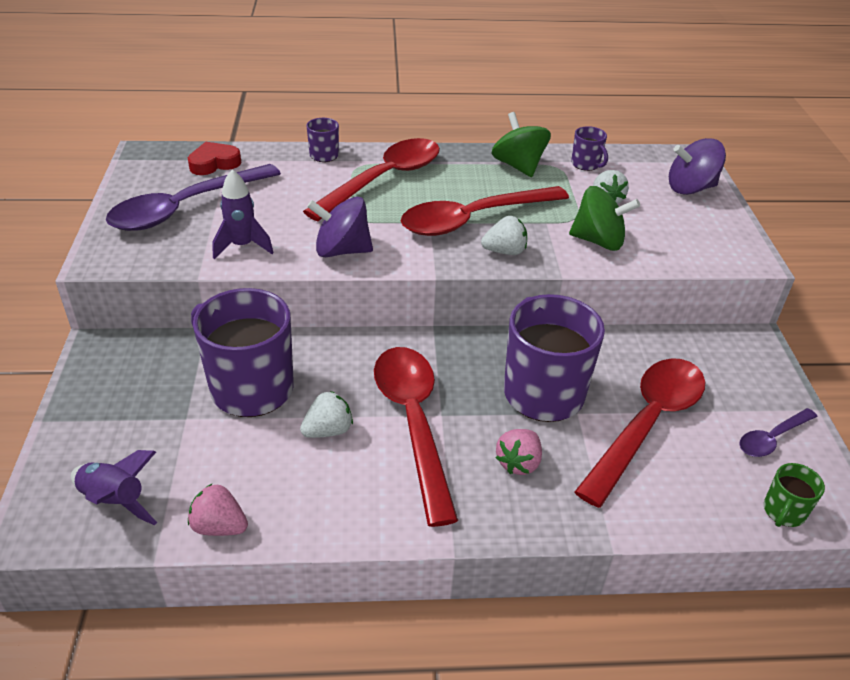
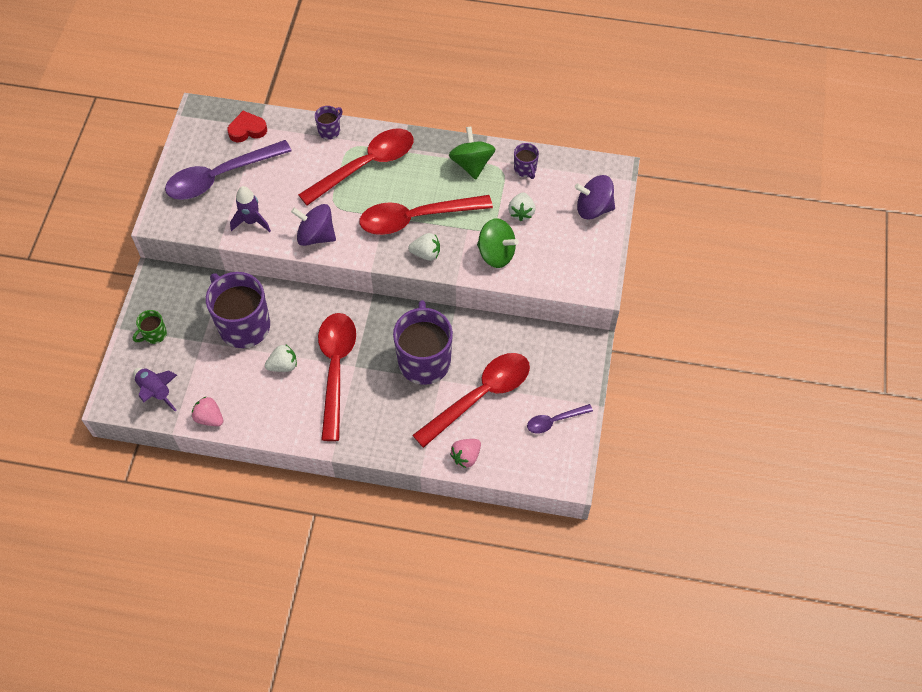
camera: 15 degrees right, 20 degrees up
(518, 463) = (389, 409): pink strawberry -> pink strawberry (466, 456)
(783, 512) = (531, 470): green mug -> green mug (154, 334)

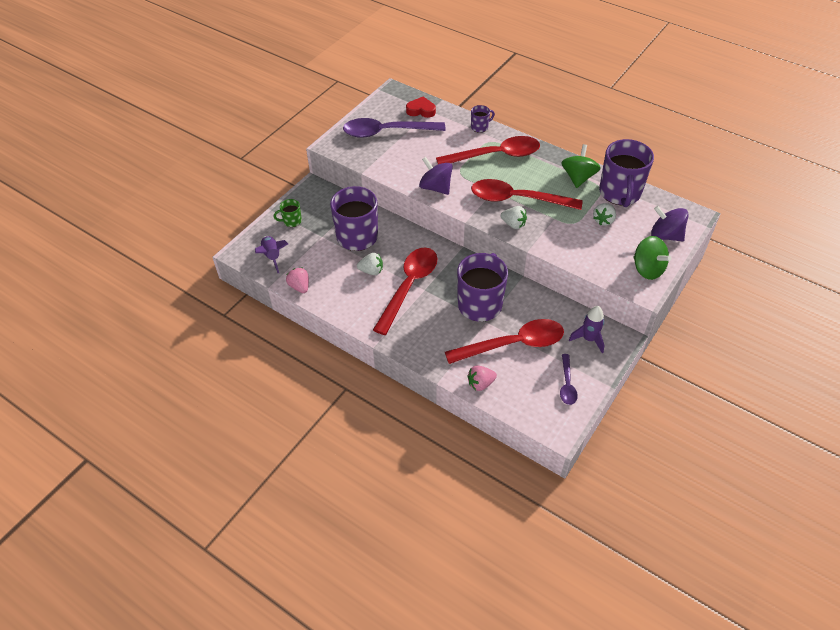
camera: 25 degrees right, 10 degrees down
(251, 221) = (394, 165): purple rocket -> purple rocket (588, 339)
(496, 253) = (570, 241): green spinning top -> green spinning top (647, 269)
(525, 169) = (620, 193): purple mug -> purple mug, size x2.22
(554, 421) = (567, 384): purple spoon -> purple spoon turned 90 degrees counterclockwise

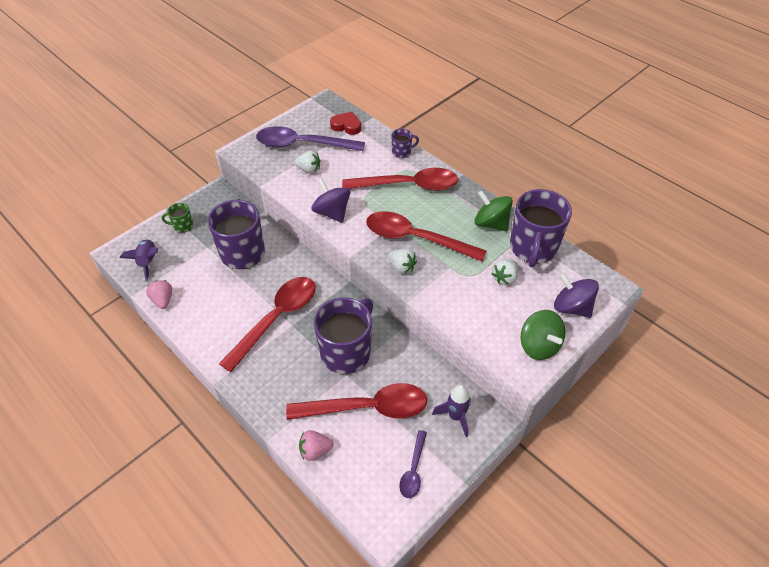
camera: 10 degrees right, 0 degrees up
(371, 271) = (243, 294): white strawberry -> white strawberry (309, 170)
(578, 177) = (491, 223): green spinning top -> green spinning top turned 75 degrees counterclockwise

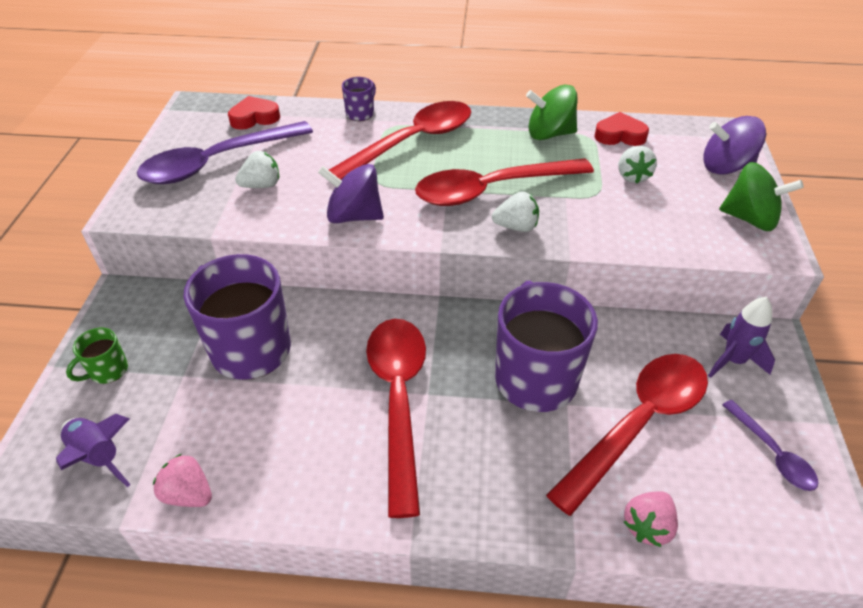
camera: 40 degrees left, 5 degrees down
(533, 248) = (619, 135): purple mug -> red heart

